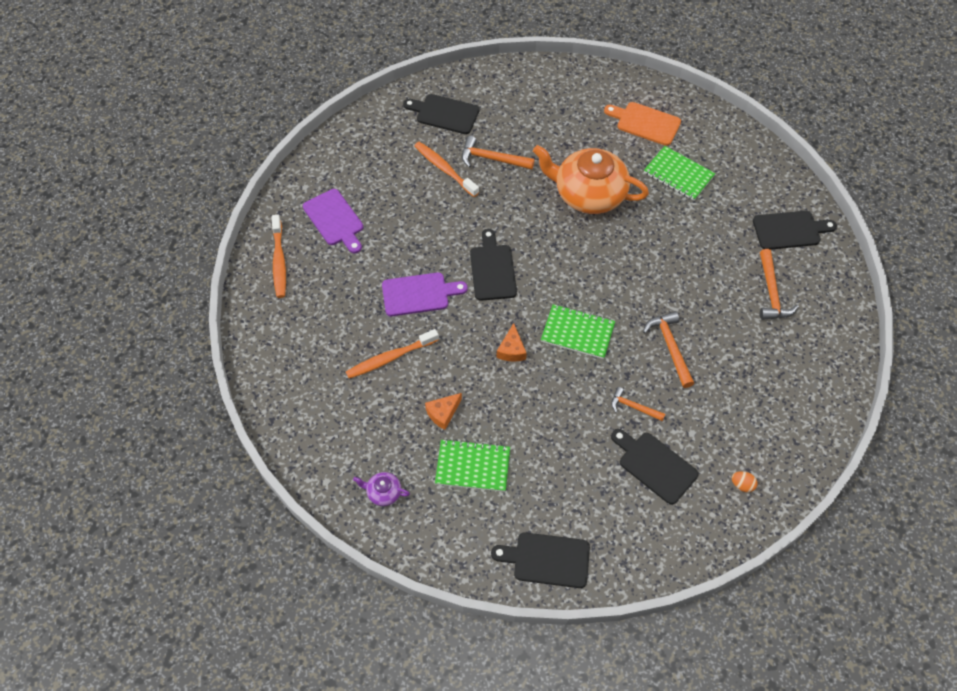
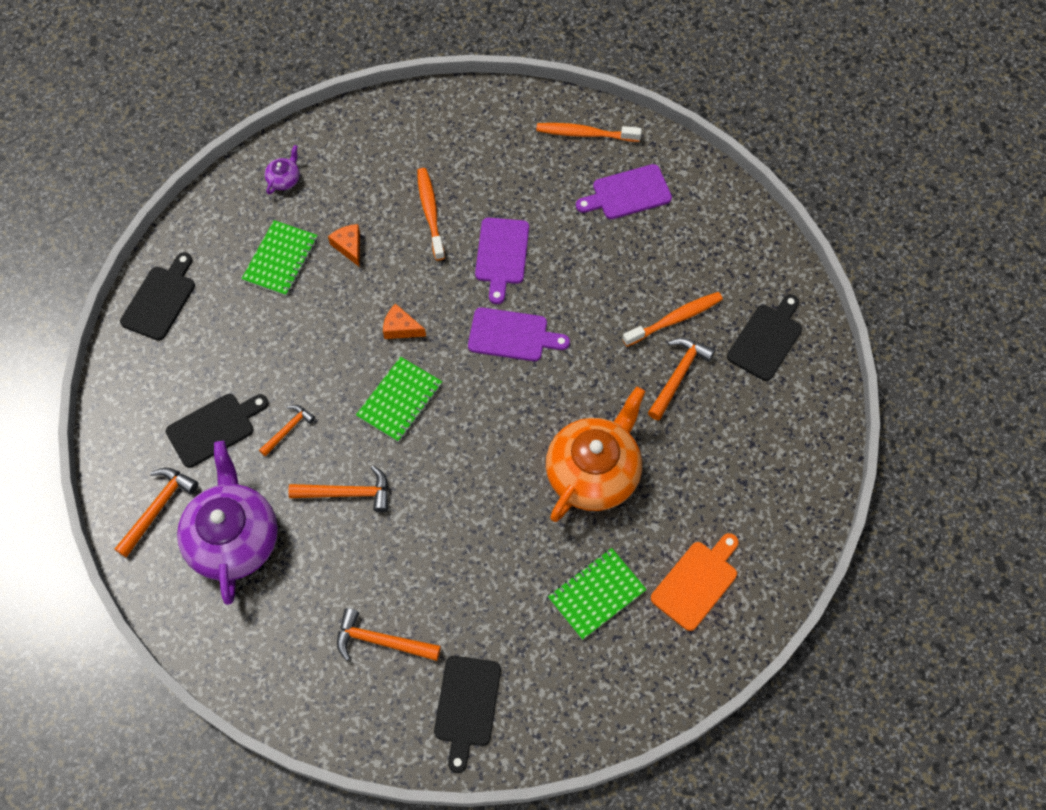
camera: 105 degrees right, 5 degrees up
(492, 269) = (512, 335): black cutting board -> purple cutting board
(741, 417) = (233, 538): none -> purple teapot
(742, 485) = (158, 508): orange egg -> orange hammer

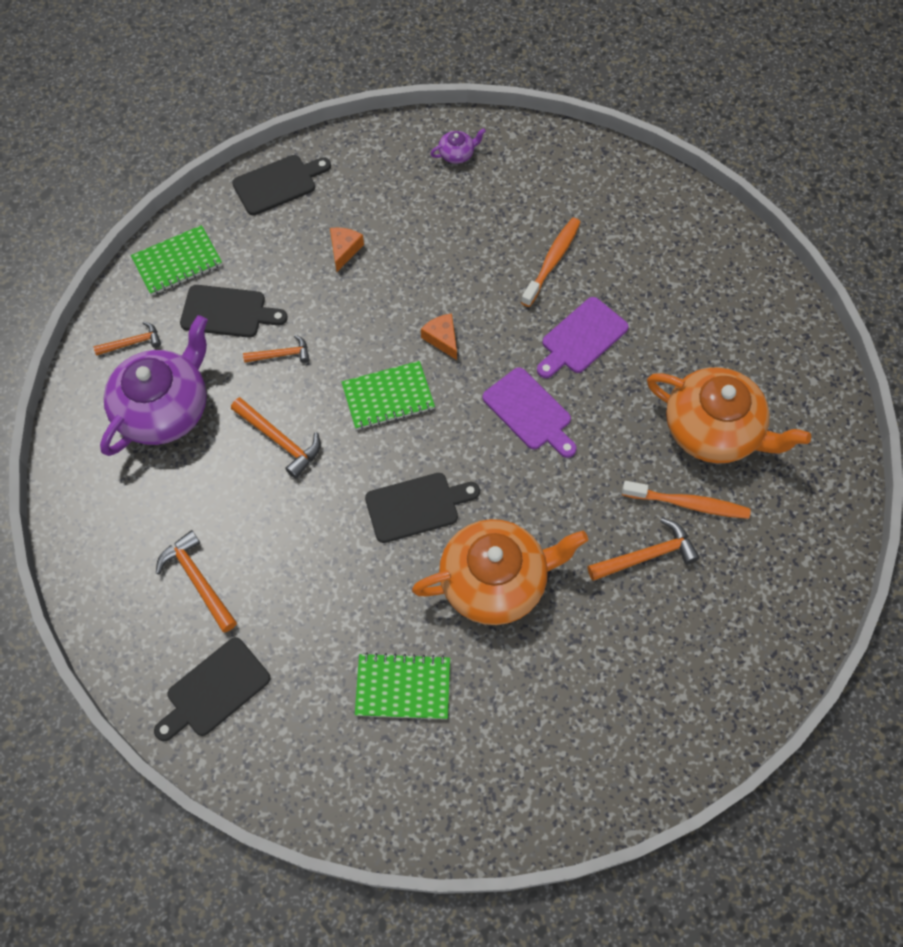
camera: 40 degrees right, 0 degrees up
(158, 508) = (132, 342): orange hammer -> orange hammer, size x0.65
(281, 259) = (396, 216): green notebook -> green notebook (177, 262)
(349, 246) = (460, 243): orange cheese -> orange cheese (344, 250)
(585, 134) = (750, 286): orange toothbrush -> none
(628, 193) = (743, 363): purple cutting board -> none
(648, 255) = (713, 430): none -> orange teapot
(697, 582) = (499, 750): orange cutting board -> none
(766, 339) = (760, 586): black cutting board -> black cutting board (416, 506)

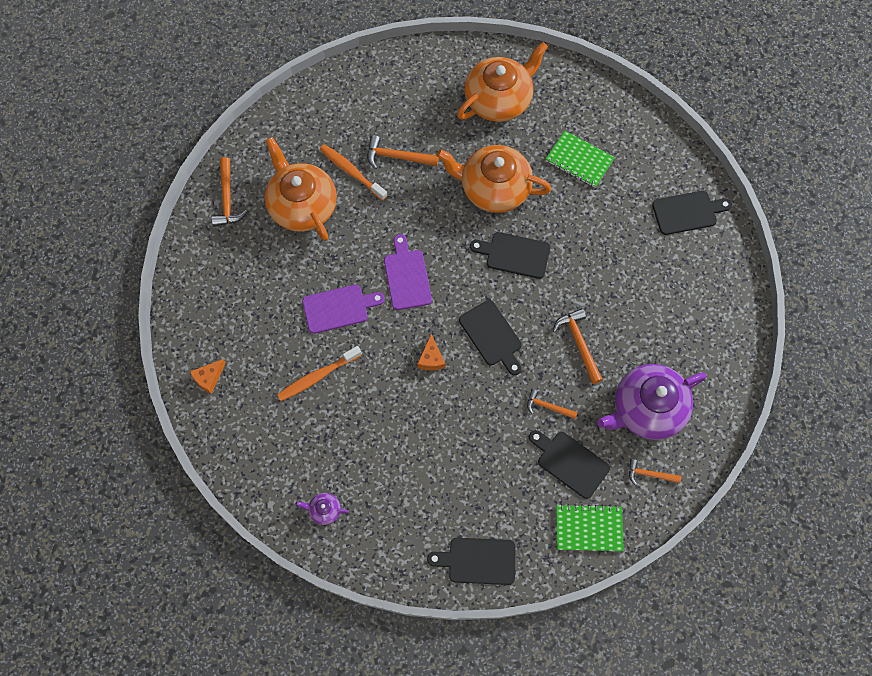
camera: 150 degrees left, 5 degrees up
(198, 580) = (671, 279): orange hammer -> orange hammer (227, 199)
(344, 250) = (459, 469): orange cheese -> orange cheese (209, 378)
(388, 397) = (492, 336): green notebook -> black cutting board
(569, 722) = (499, 99): none -> orange teapot

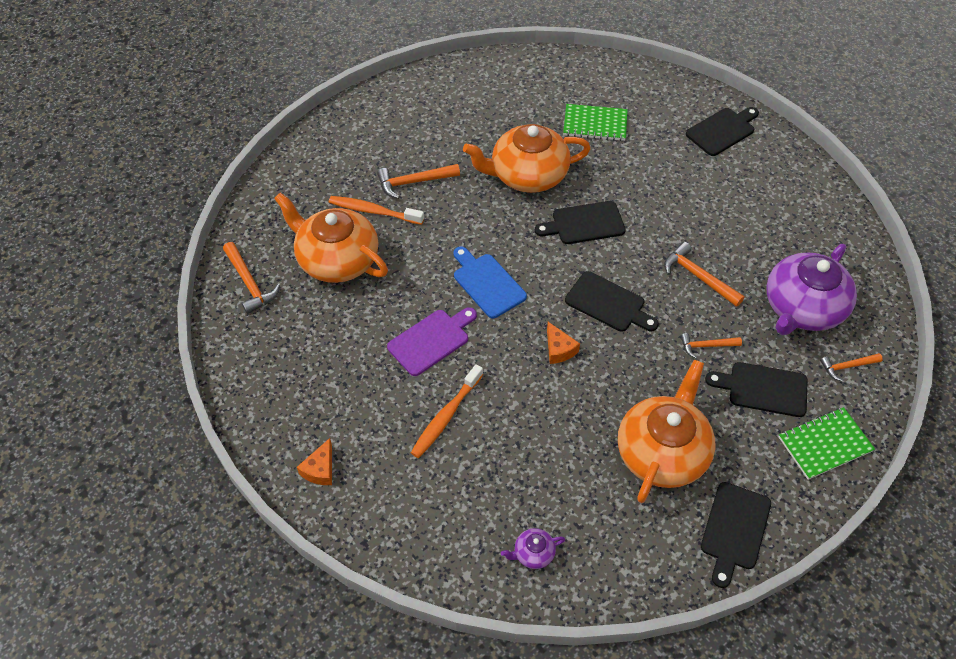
camera: 25 degrees left, 15 degrees down
(407, 276) = (487, 283): purple cutting board -> blue cutting board
(478, 560) = (734, 529): black cutting board -> black cutting board turned 45 degrees counterclockwise
(499, 99) = (486, 101): orange teapot -> orange teapot (662, 452)

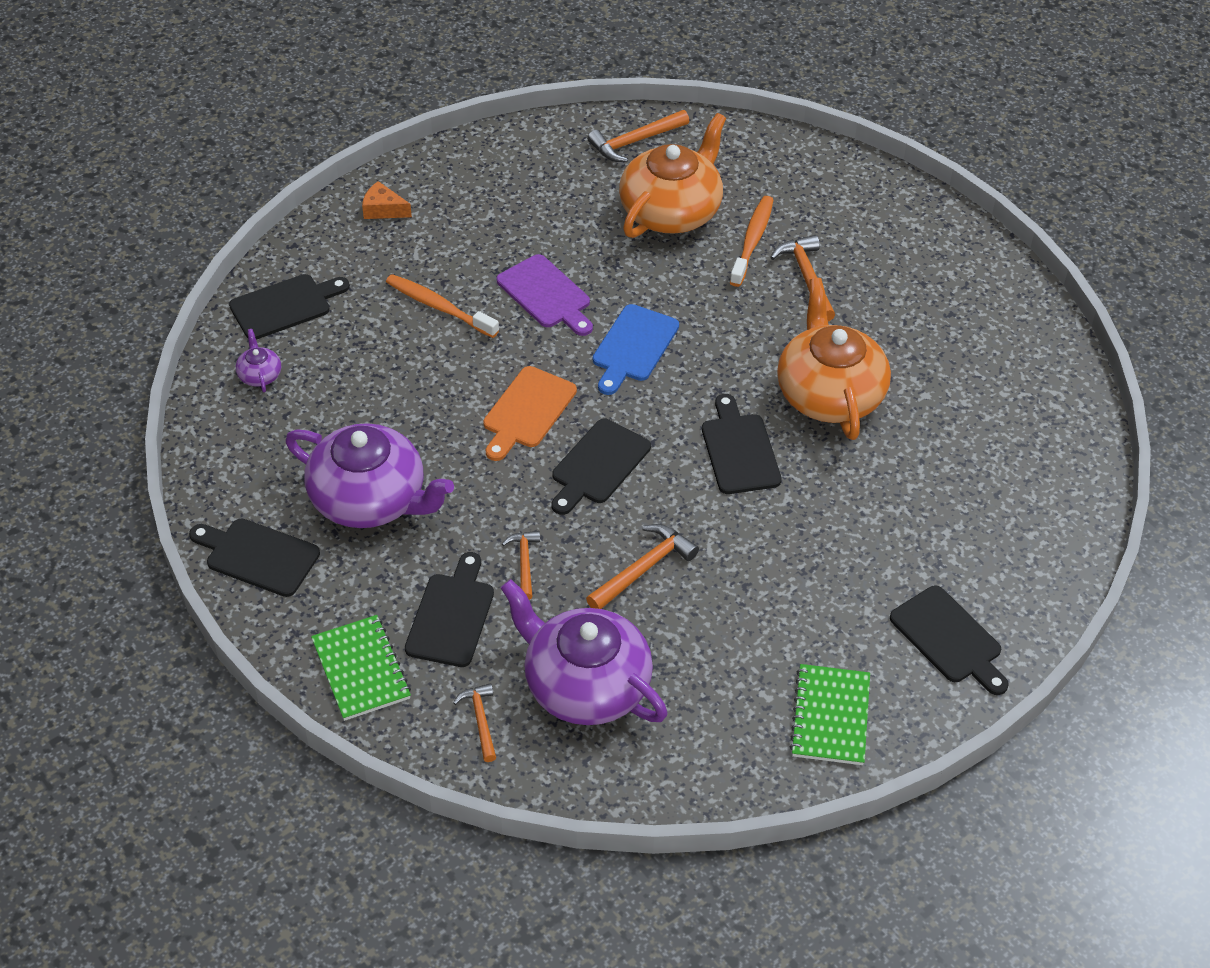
camera: 90 degrees right, 5 degrees down
(446, 541) = (285, 306): none -> black cutting board
(487, 283) = (633, 347): blue cutting board -> blue cutting board turned 150 degrees clockwise
(559, 349) = (527, 411): orange cheese -> orange cutting board
(595, 124) = (944, 476): green notebook -> green notebook (830, 716)
(662, 452) = (370, 499): orange teapot -> purple teapot

